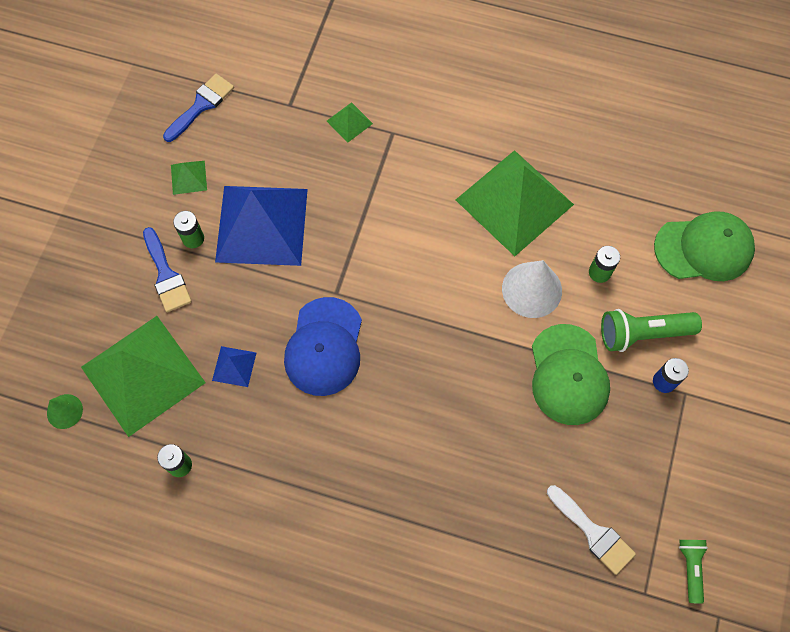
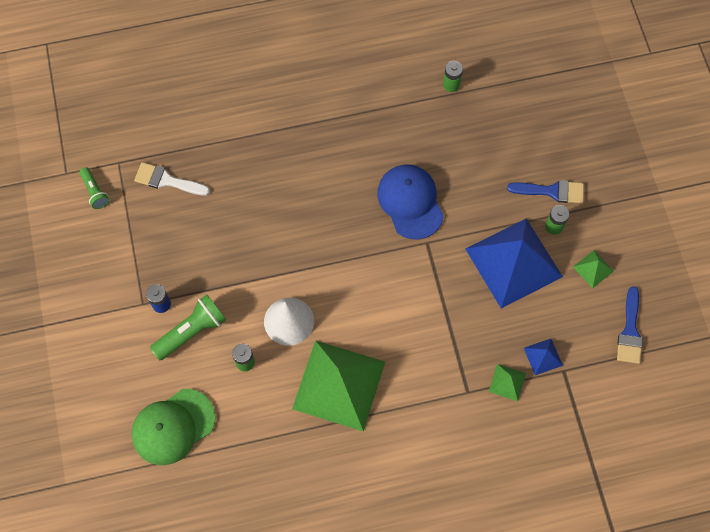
camera: 150 degrees right, 0 degrees up
(64, 411) = (546, 76): green cone -> none
(143, 375) = (515, 122): green pyramid -> none
(166, 275) = (552, 191): blue brush -> blue brush turned 150 degrees clockwise
(234, 366) = (461, 158): blue pyramid -> blue pyramid (543, 356)
(568, 375) = (231, 273): green cap -> none

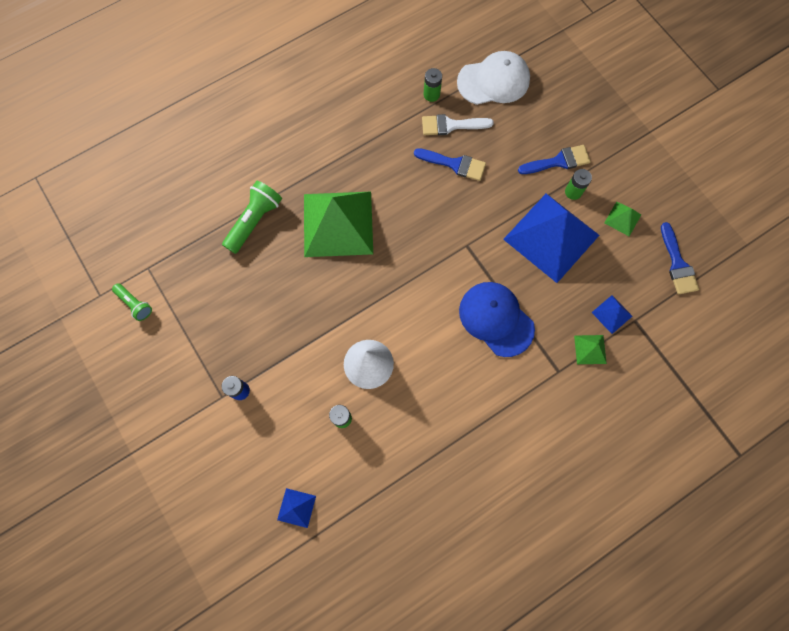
camera: 20 degrees left, 5 degrees up
(167, 180) = (201, 269): white brush -> white brush (451, 125)
(173, 427) = (296, 507): green cap -> blue pyramid
(191, 331) = (279, 407): green flashlight -> green flashlight (254, 221)
(338, 385) = (438, 408): green pyramid -> green pyramid (338, 224)
(410, 202) = (437, 213): blue cap -> blue cap (496, 319)
(446, 160) = (454, 164): none -> blue brush
(519, 90) = (493, 81): none -> white cap

